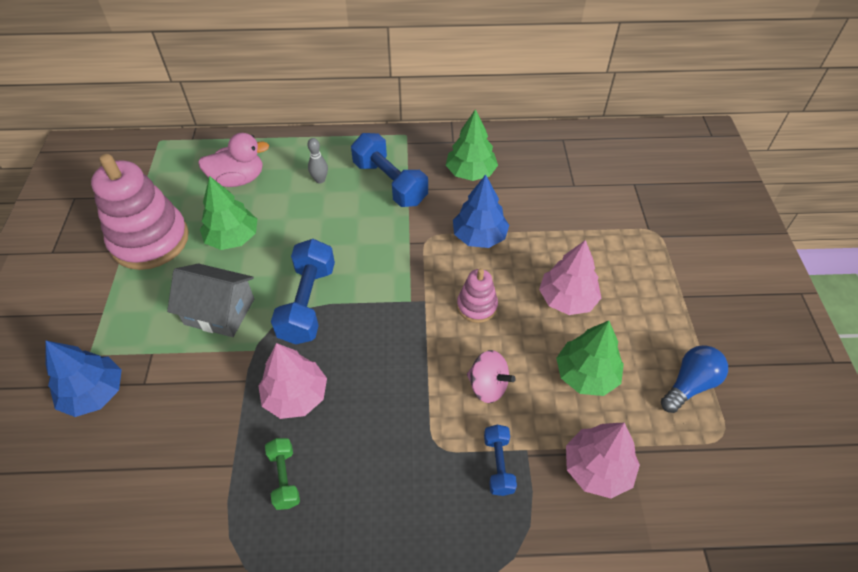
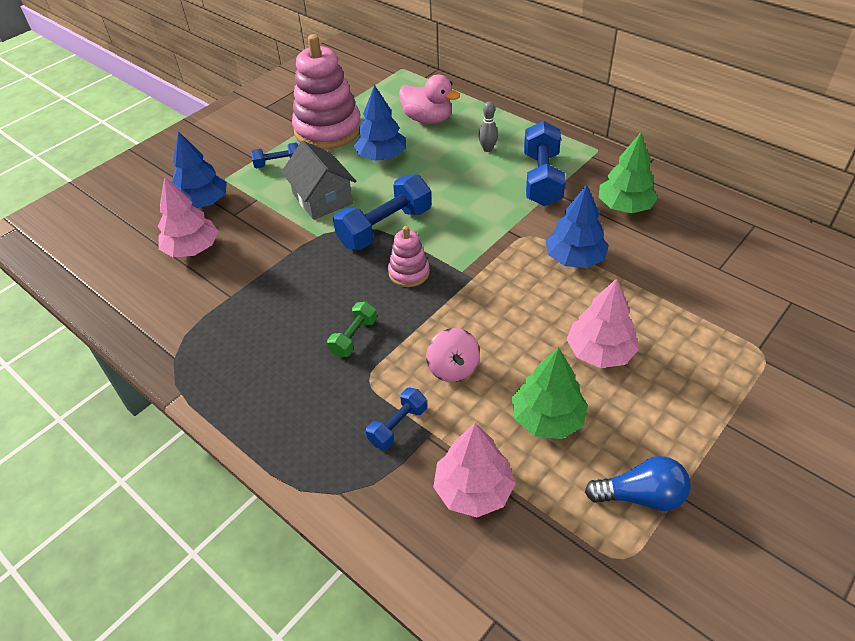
camera: 45 degrees right, 5 degrees down
(134, 303) = (278, 163): none -> blue dumbbell
(233, 238) = (382, 156): green tree -> blue tree
(284, 478) = (250, 326): green dumbbell -> green dumbbell (354, 337)
(296, 396) = (312, 281): pink tree -> pink tree (192, 249)
(477, 306) = (511, 307): pink stacking toy -> pink stacking toy (409, 272)

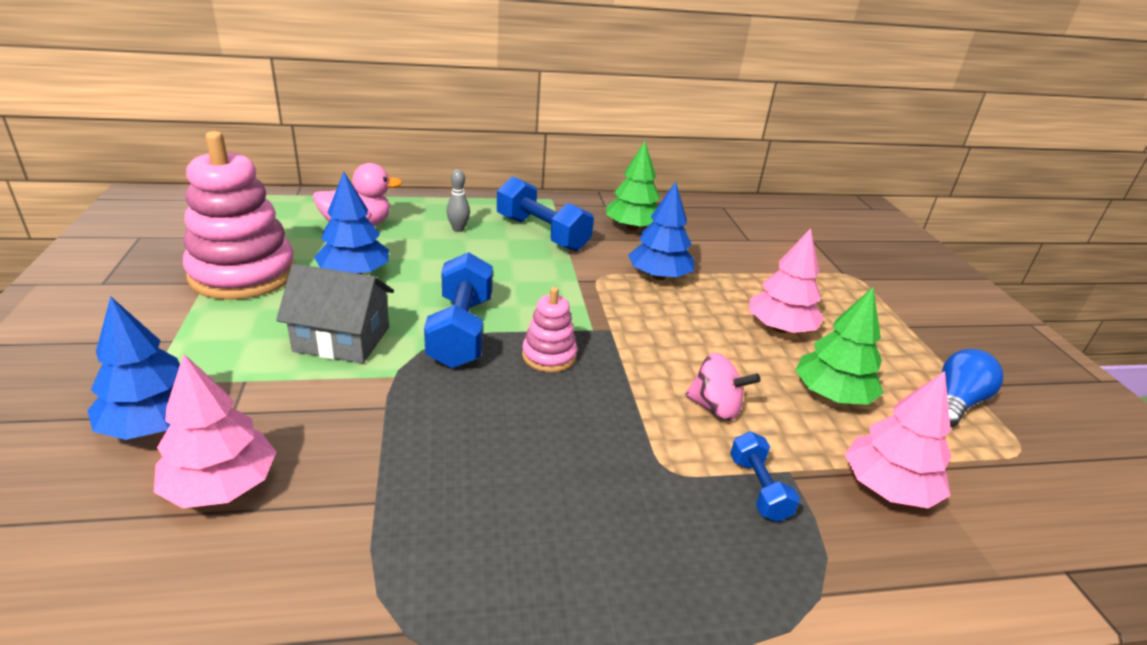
camera: 55 degrees left, 15 degrees down
(278, 163) = (219, 331): blue dumbbell -> none
(354, 337) = (592, 443): green dumbbell -> none

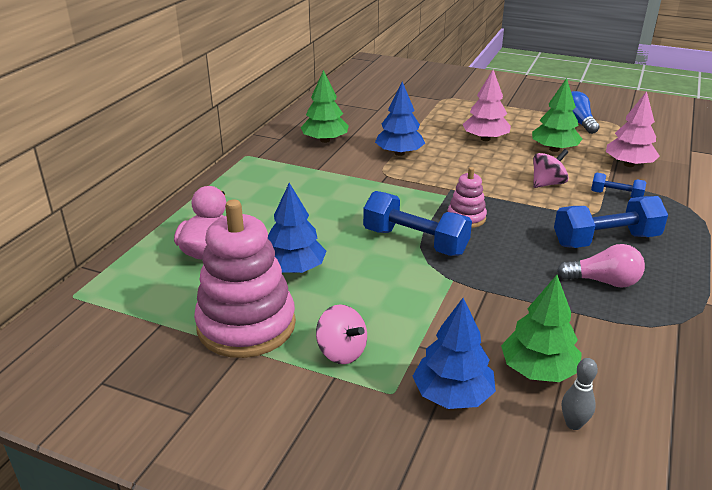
camera: 55 degrees left, 0 degrees up
(216, 334) = (341, 352): none -> pink spinning top
(222, 486) = (538, 370): pink tree -> green tree
(342, 339) = (391, 292): grey house -> none
(458, 229) = (260, 206): grey bowling pin -> grey bowling pin (573, 424)
(475, 515) = (603, 281): none -> pink light bulb
(542, 233) = (301, 175): blue dumbbell -> blue dumbbell (606, 240)

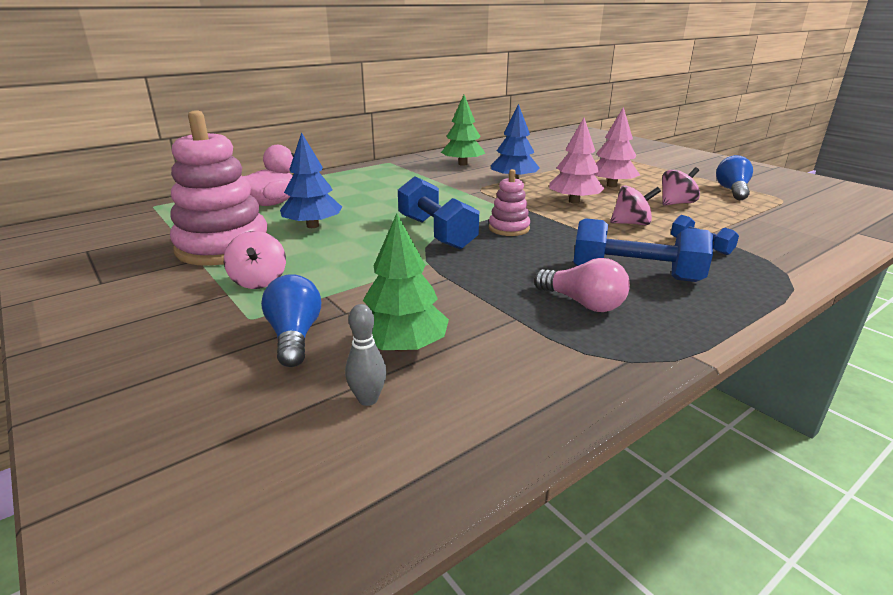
camera: 30 degrees right, 5 degrees down
(452, 395) = (295, 336): blue tree -> blue light bulb
(554, 149) = (676, 203): green tree -> pink spinning top
(629, 164) = (753, 228): pink tree -> pink tree (574, 201)

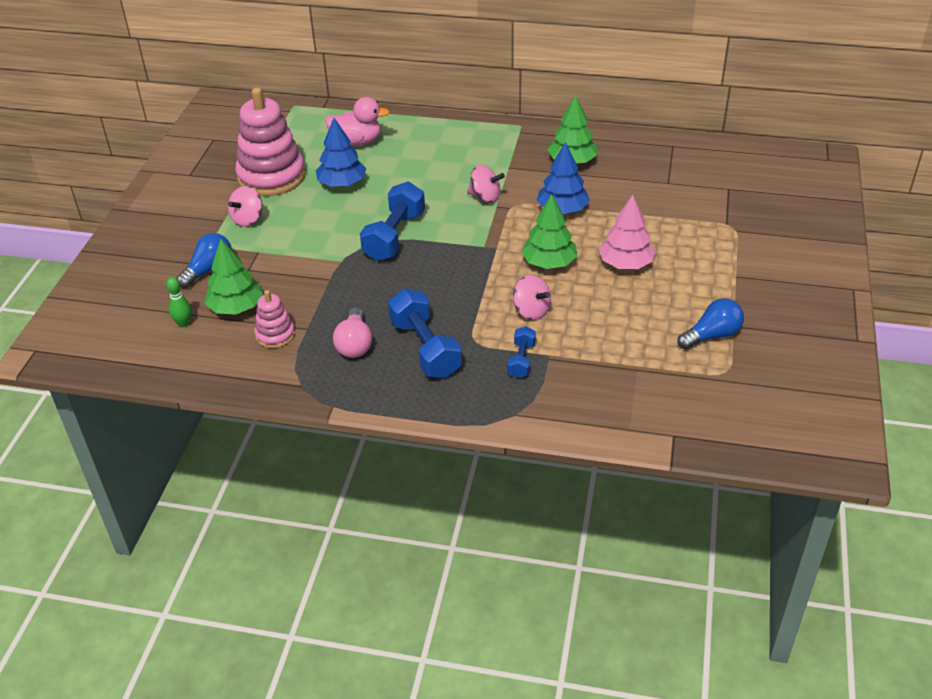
camera: 50 degrees right, 15 degrees up
(368, 399) = (183, 323): grey bowling pin -> green bowling pin
(509, 228) = (443, 261): pink stacking toy -> pink stacking toy (275, 335)
(574, 201) = (549, 263): pink tree -> green tree
(676, 203) = (621, 316): pink spinning top -> pink spinning top (485, 197)

